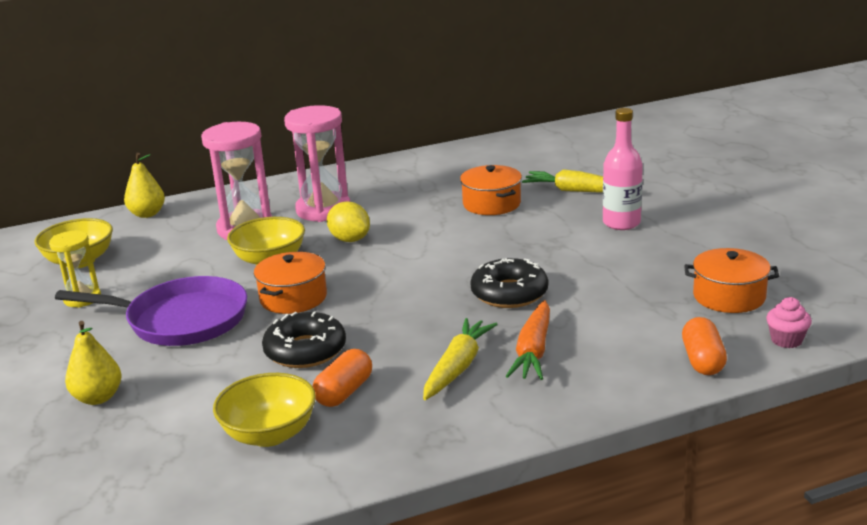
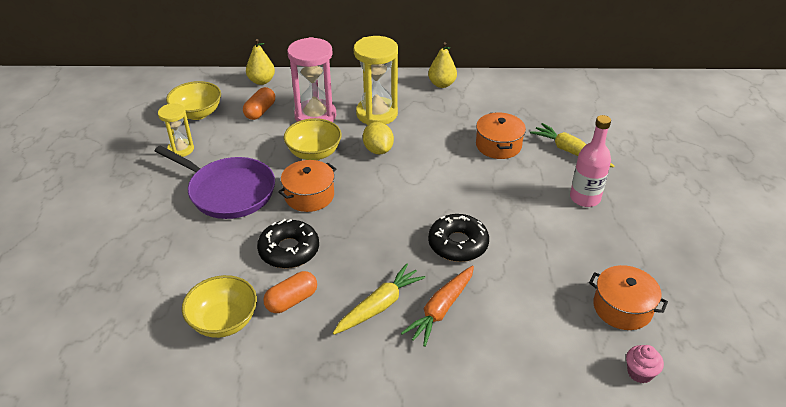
camera: 20 degrees right, 15 degrees up
(98, 398) = (142, 246): yellow pear -> yellow pear (442, 84)
(323, 210) = (377, 114): pink hourglass -> yellow hourglass
(702, 360) = (560, 368): orange capsule -> orange capsule (260, 111)

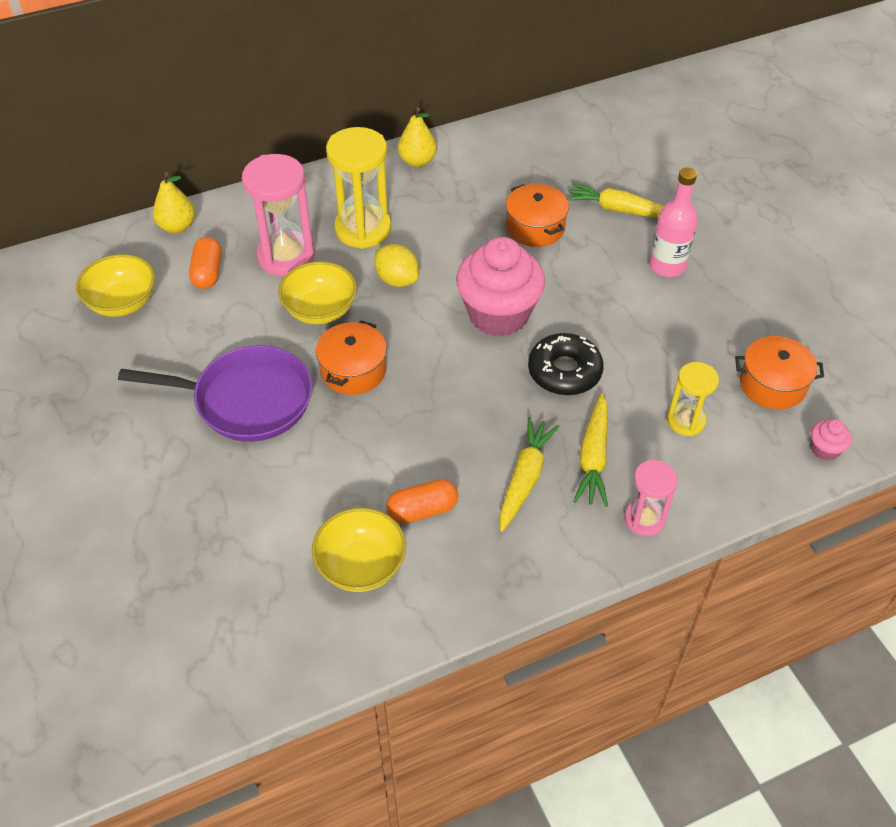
camera: 25 degrees left, 10 degrees up
(181, 149) = (139, 363): yellow hourglass -> yellow hourglass (686, 421)
(289, 250) = (377, 450): black donut -> none
(291, 300) = (422, 510): orange capsule -> orange capsule turned 45 degrees clockwise
(434, 192) = (498, 314): none -> pink cupcake
(441, 310) = (593, 457): orange carrot -> yellow carrot
(452, 369) = (644, 519): none -> pink hourglass

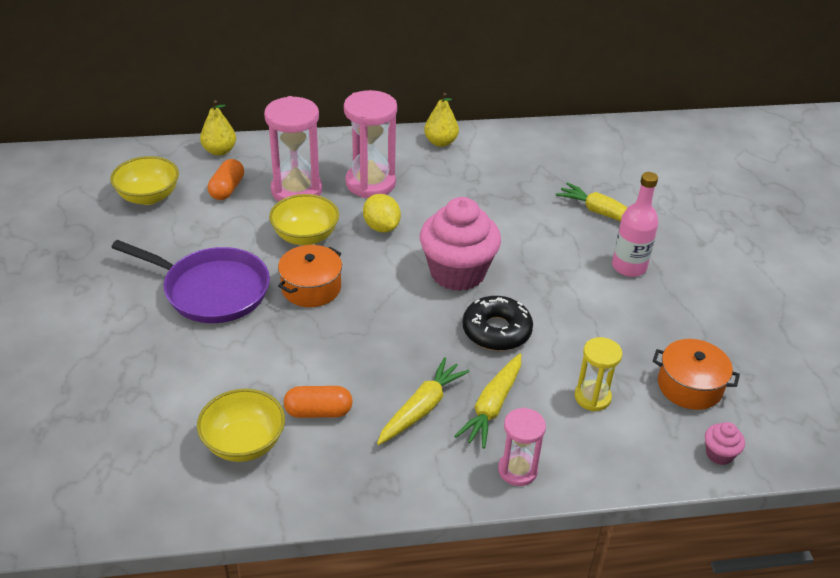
camera: 15 degrees right, 10 degrees down
(363, 229) = (370, 183): yellow hourglass -> pink hourglass
(535, 227) = (521, 212): orange pot -> none

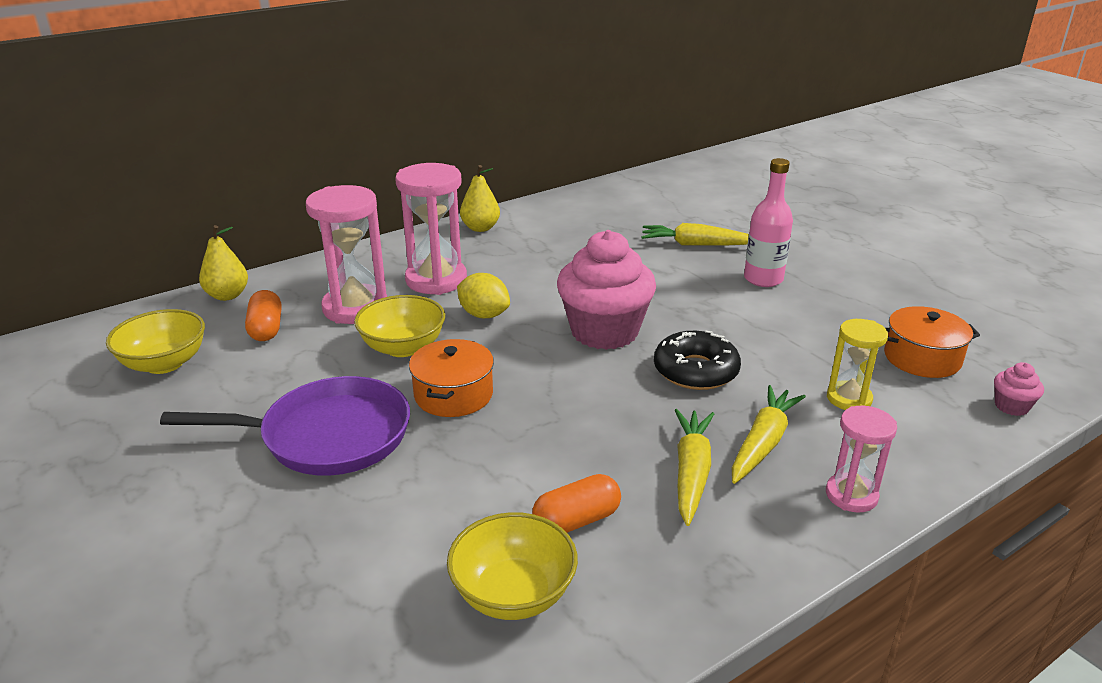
camera: 25 degrees left, 10 degrees down
(492, 406) = (763, 443): yellow carrot -> yellow carrot turned 150 degrees counterclockwise

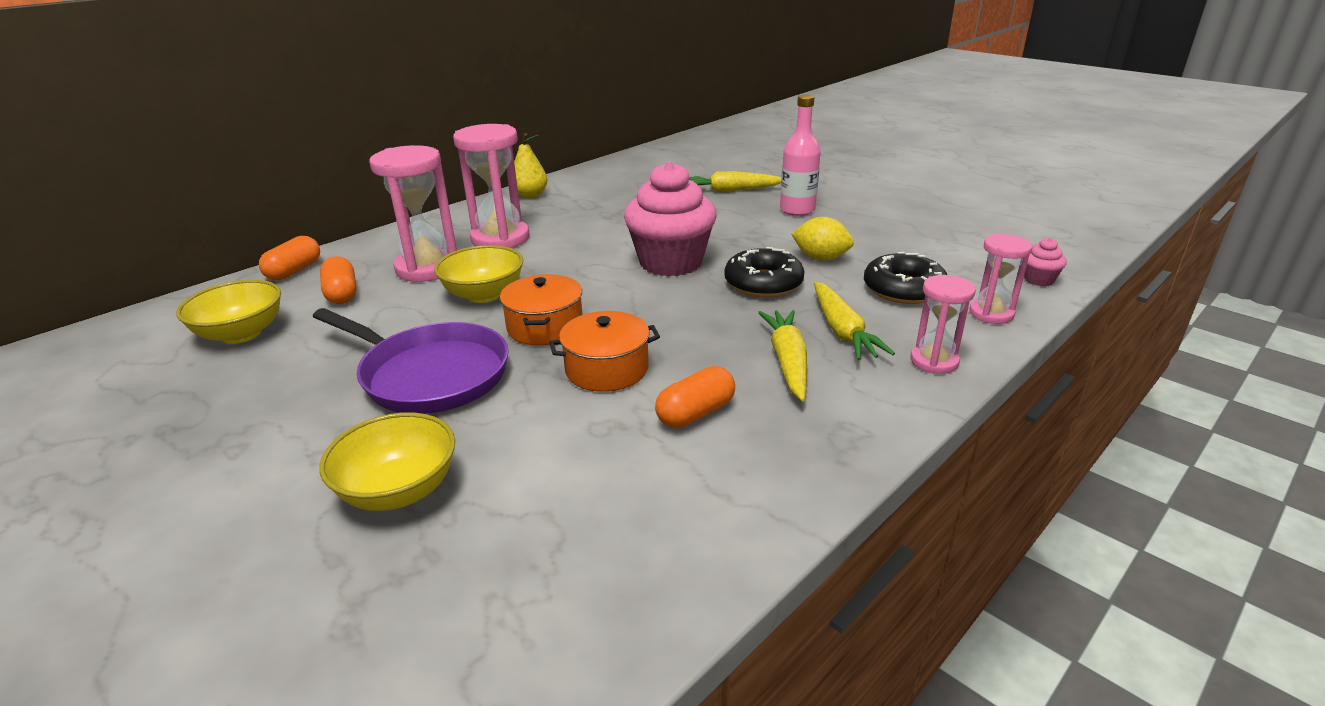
camera: 10 degrees left, 0 degrees up
(227, 295) = (294, 271): yellow pear -> orange capsule
(327, 436) = (429, 375): purple pan -> purple pan turned 45 degrees clockwise
(484, 315) = (554, 261): yellow lemon -> yellow lemon (821, 258)
(513, 594) = (655, 482): yellow bowl -> yellow bowl (399, 490)
(763, 443) = (842, 331): yellow carrot -> yellow carrot turned 150 degrees clockwise
(849, 398) = (903, 289): yellow hourglass -> black donut
(922, 358) = (952, 253): orange pot -> orange pot (607, 369)
(938, 443) = (991, 314): none -> pink hourglass

